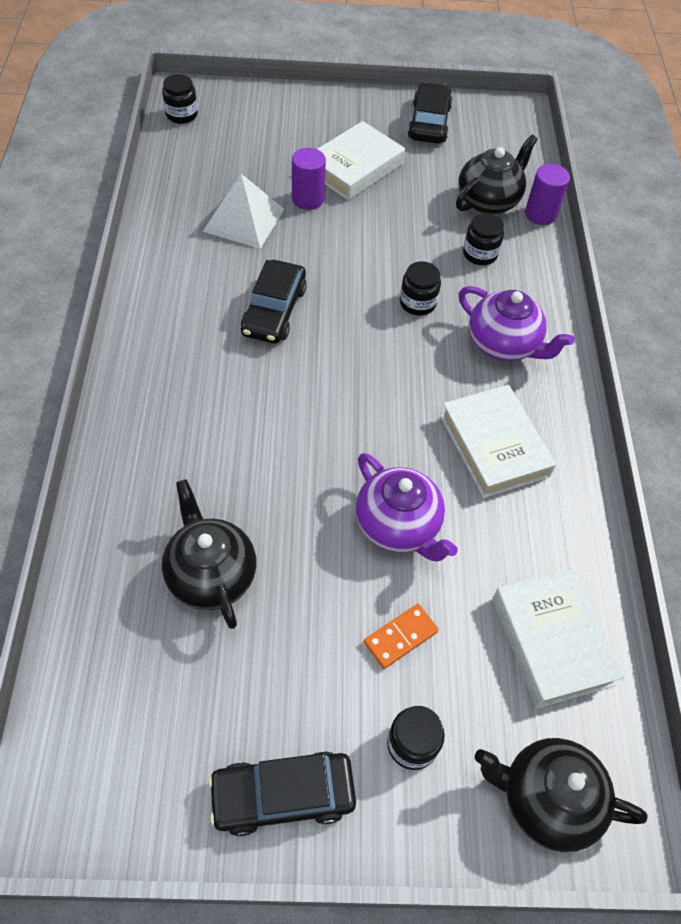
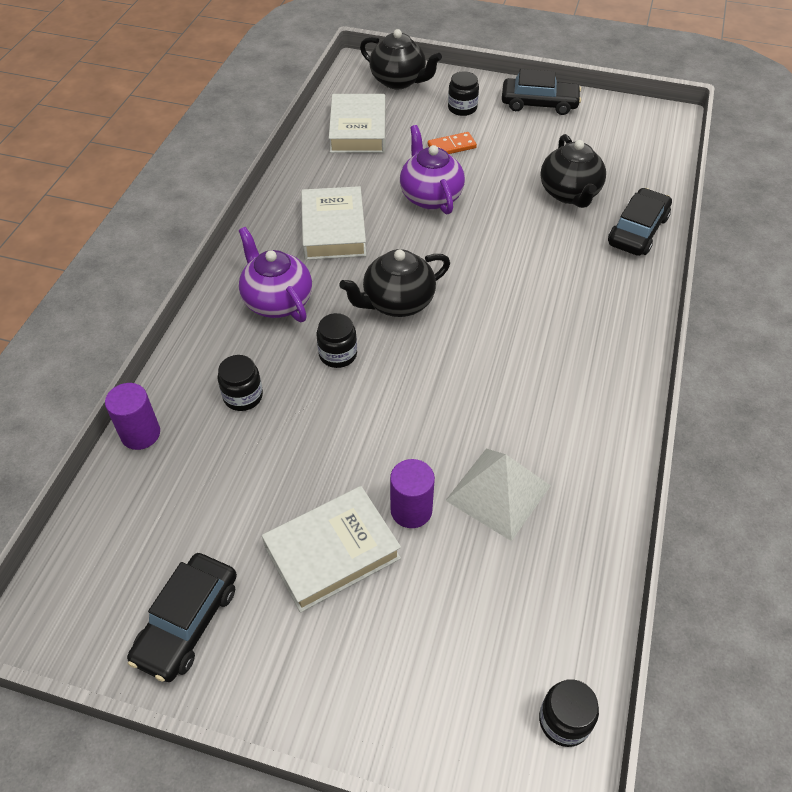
camera: 160 degrees left, 5 degrees down
(274, 311) = (485, 372): black car -> black car (637, 231)
(488, 201) = (189, 465): black teapot -> black teapot (397, 302)

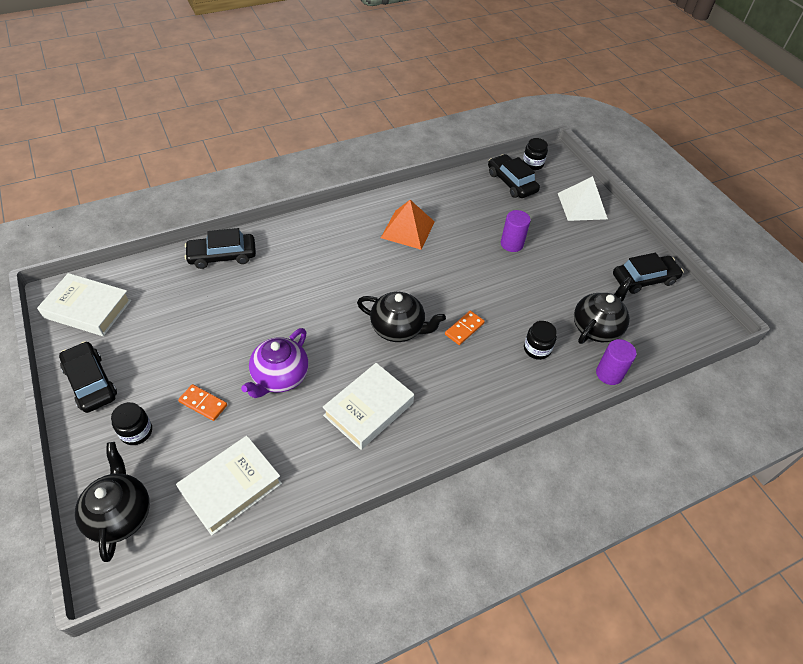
camera: 135 degrees left, 0 degrees up
(277, 301) = (461, 389): purple teapot -> none
(332, 552) = (561, 256): white book -> white book (88, 309)
(338, 354) = (464, 329): black jar -> orange domino
(498, 493) = (469, 222): white pyramid -> white pyramid (582, 206)
(540, 633) = (511, 182): none -> black car
(544, 412) = (408, 229): none -> orange pyramid
(570, 194) = (209, 304): black teapot -> black teapot (596, 327)

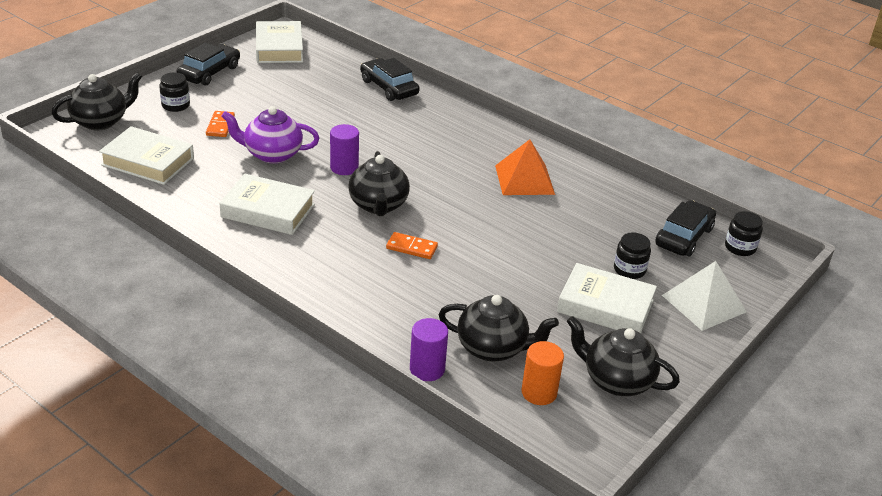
camera: 65 degrees right, 15 degrees down
(511, 244) = (573, 257): purple cylinder -> purple cylinder (344, 167)
(537, 349) = (422, 305): black jar -> black jar (629, 270)
(570, 252) = (605, 306): none -> white book
(644, 279) = (616, 380): black car -> black teapot
(647, 322) = (539, 392): none -> orange cylinder

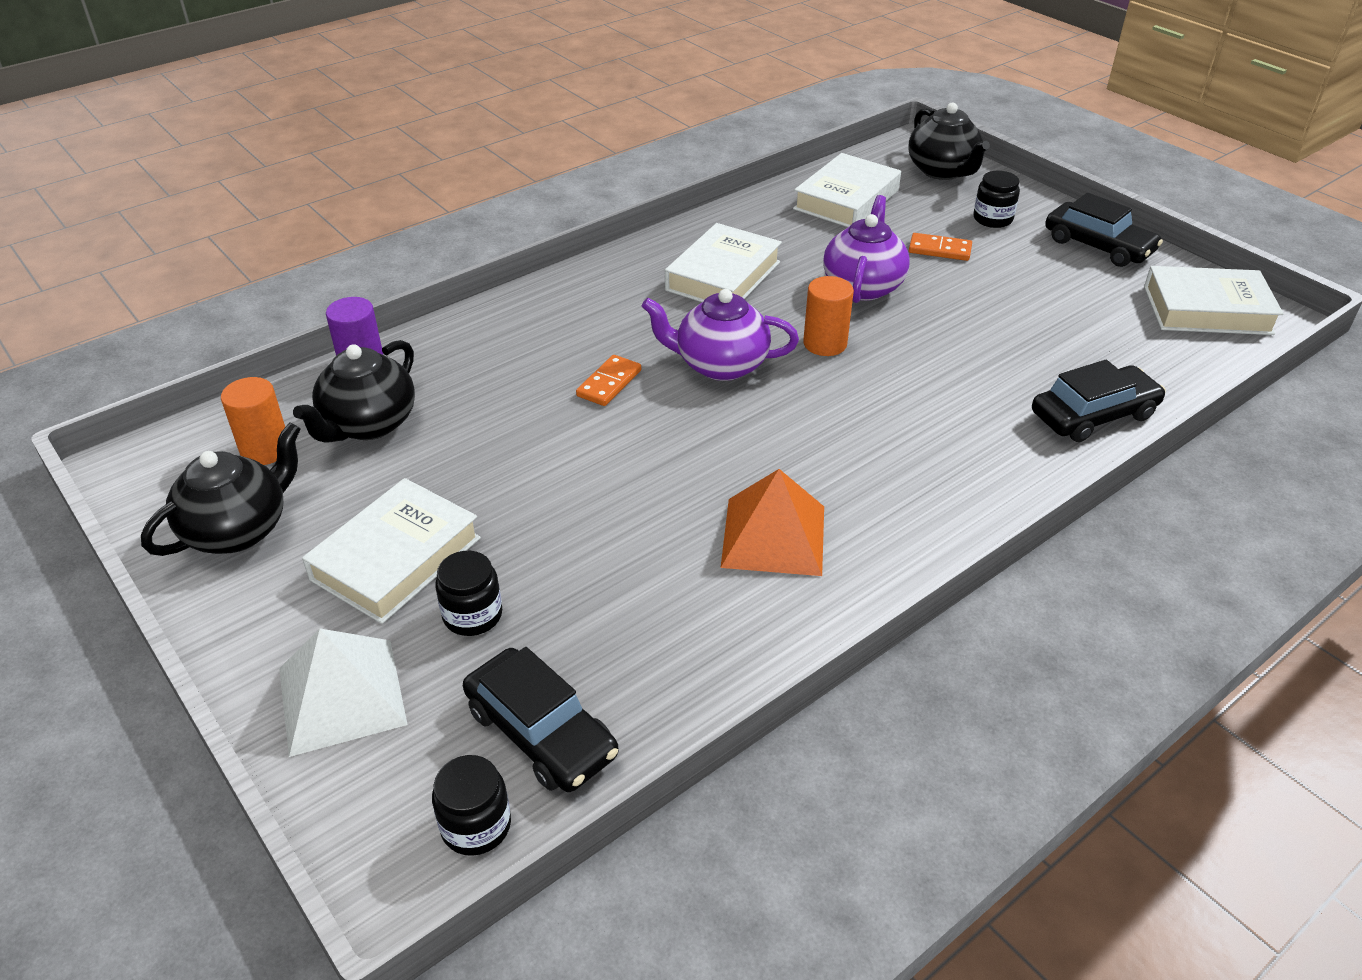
camera: 105 degrees right, 5 degrees up
(344, 167) = (825, 344): purple cylinder -> orange cylinder
(378, 205) = (720, 365): black teapot -> purple teapot

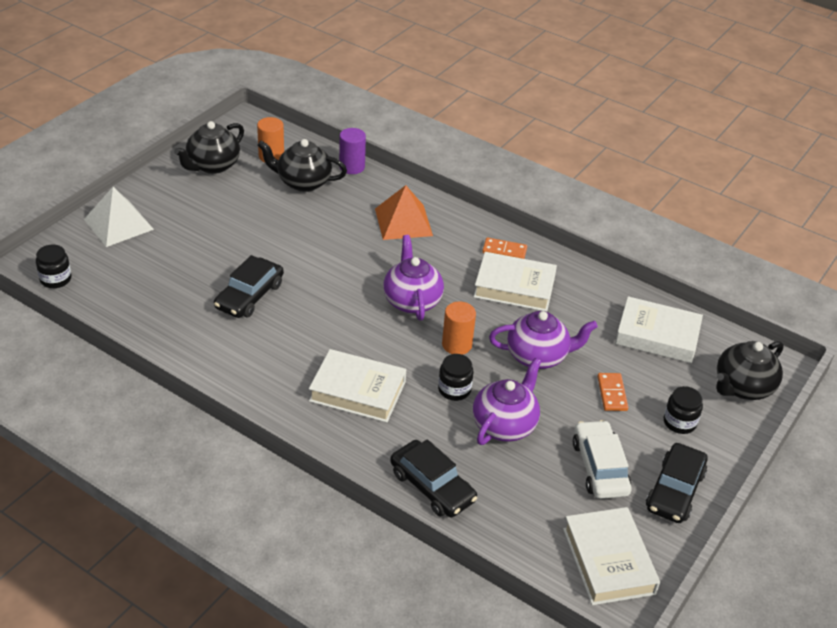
camera: 70 degrees right, 0 degrees up
(238, 529) = (212, 165): black teapot -> black teapot turned 105 degrees clockwise
(396, 558) = (206, 217): white book -> white book (357, 391)
(472, 615) = (175, 250): black jar -> black jar (454, 389)
(541, 732) = (108, 287): black car -> black car (249, 296)
(609, 383) = (374, 259): orange domino -> orange domino (504, 251)
(773, 536) = (261, 344): orange pyramid -> orange pyramid (403, 222)
(985, 336) = (504, 425): none -> purple teapot
(1061, 284) = (600, 467): none -> white car

